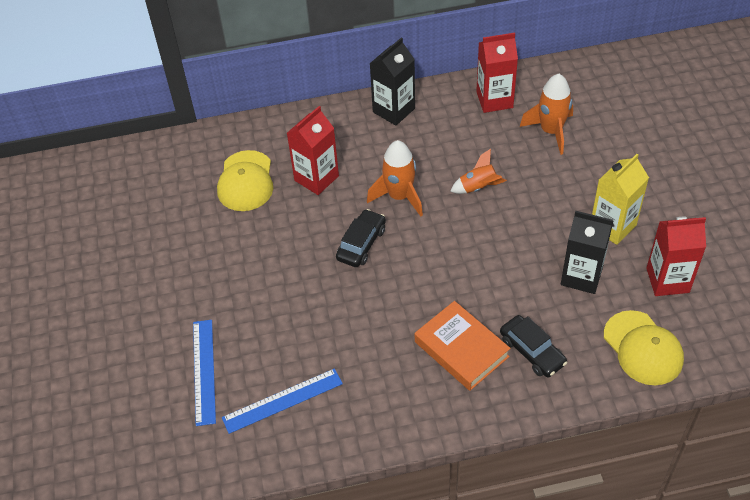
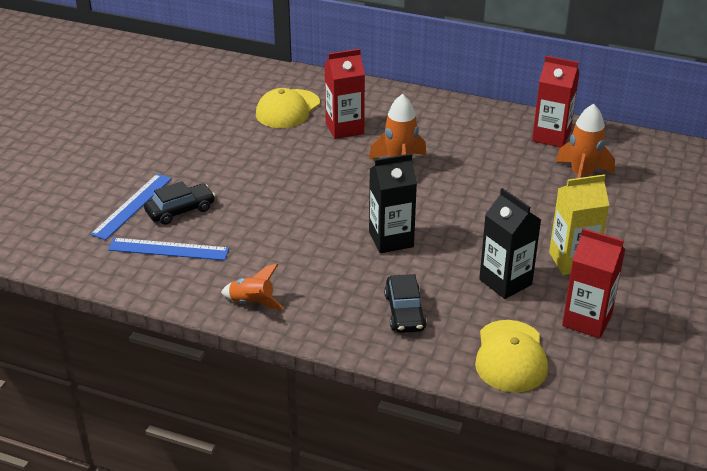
camera: 30 degrees right, 15 degrees down
(361, 244) = (336, 182): black car -> black car (180, 210)
(394, 110) = (454, 111): black carton -> black carton (391, 239)
(461, 349) = (345, 282): orange book -> none
(478, 187) = (474, 186): orange rocket -> orange rocket (252, 303)

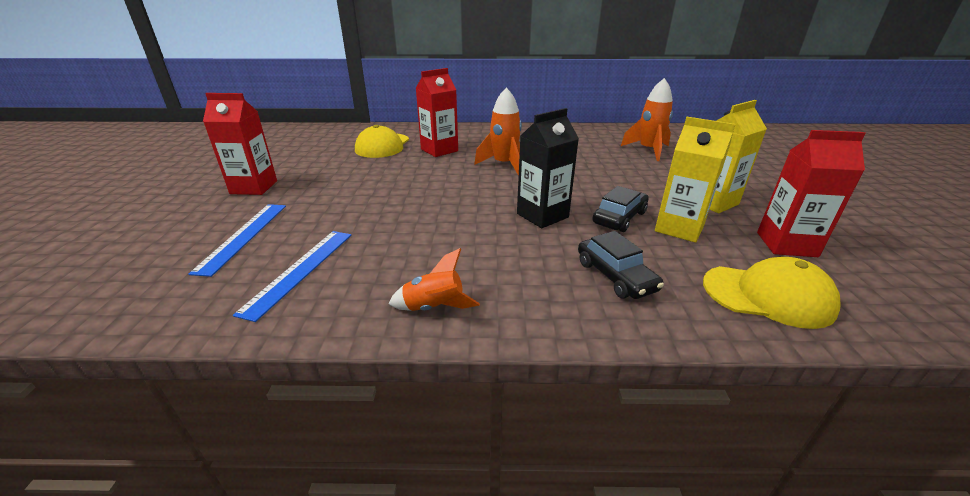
camera: 20 degrees left, 5 degrees down
(168, 249) = (300, 270): blue ruler -> blue ruler turned 60 degrees counterclockwise
(180, 210) = (304, 230): black car -> black car (619, 218)
(505, 282) = (679, 228): black carton -> yellow carton
(510, 356) = (768, 296): yellow cap -> yellow cap turned 60 degrees counterclockwise
(551, 136) = (601, 134): red carton -> red carton (254, 187)

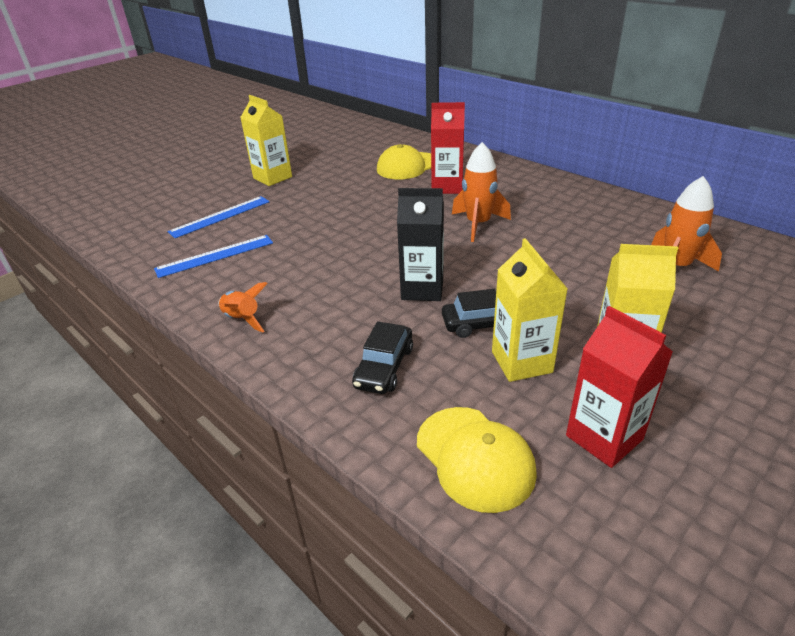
camera: 45 degrees right, 5 degrees up
(254, 187) = (272, 177): red carton -> yellow carton

